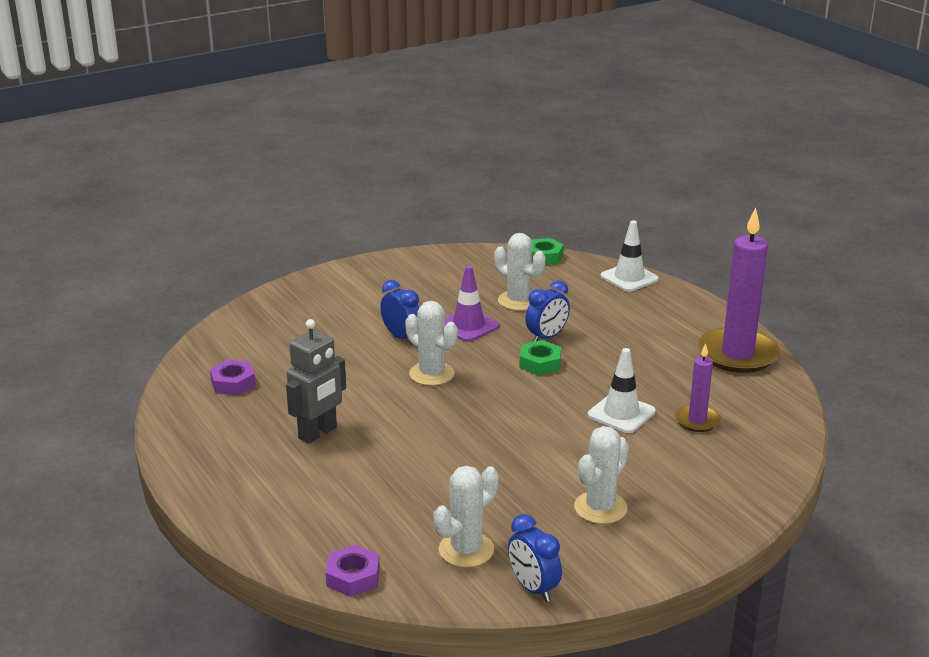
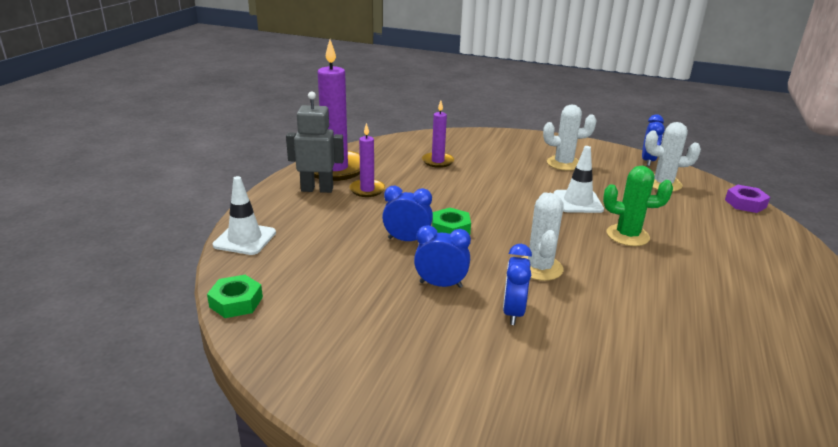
camera: 130 degrees left, 0 degrees up
(233, 383) = (741, 371): purple nut -> none
(318, 433) = (692, 280): grey robot -> grey robot (317, 189)
(412, 446) = (627, 235): none -> green cactus
(468, 326) = (440, 284): purple traffic cone -> blue clock
(518, 301) = (358, 278): white cactus -> none
(621, 413) = (467, 183): white traffic cone -> white traffic cone (577, 202)
(665, 353) = (367, 190): none -> purple candle

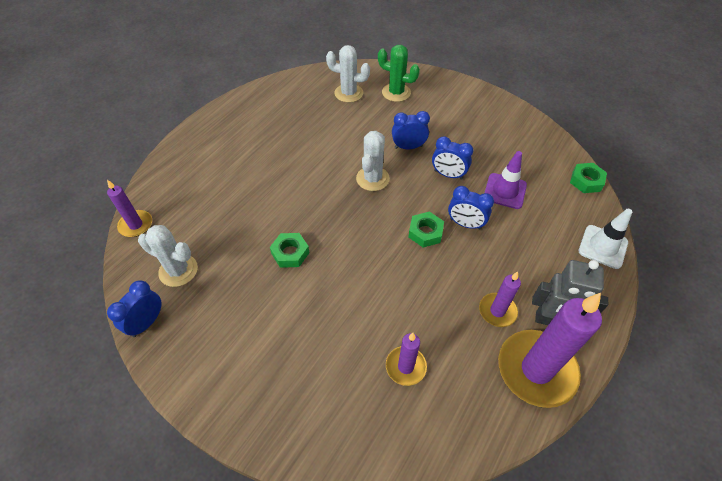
camera: 165 degrees left, 25 degrees up
(359, 276) = (505, 191): none -> purple traffic cone
(513, 312) = (408, 147): blue clock -> blue clock turned 120 degrees counterclockwise
(563, 163) = (253, 333): white cactus -> white cactus (348, 93)
(577, 202) = (290, 253): white traffic cone -> green nut
(627, 235) = (282, 201): green cactus -> green cactus (396, 92)
(745, 203) = (136, 225): purple nut -> purple candle

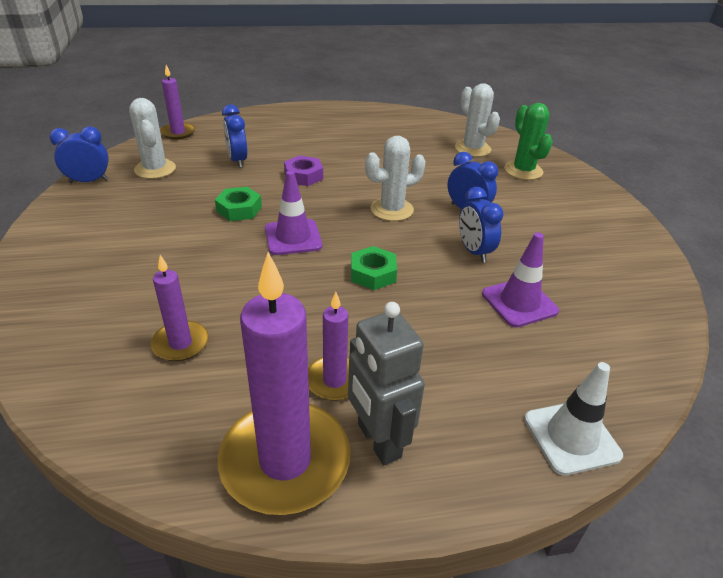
camera: 45 degrees right, 15 degrees down
(286, 193) = (303, 176): none -> purple nut
(352, 245) = (293, 237): none -> purple traffic cone
(465, 224) = (425, 295): blue clock -> blue clock (237, 160)
(586, 181) = (655, 366): green nut -> none

